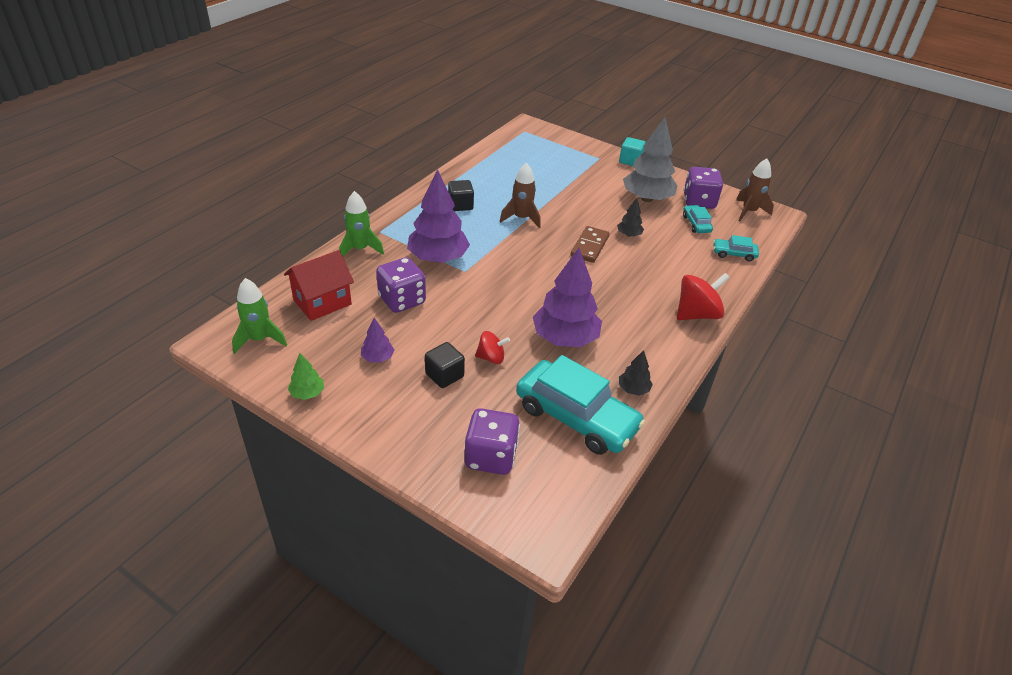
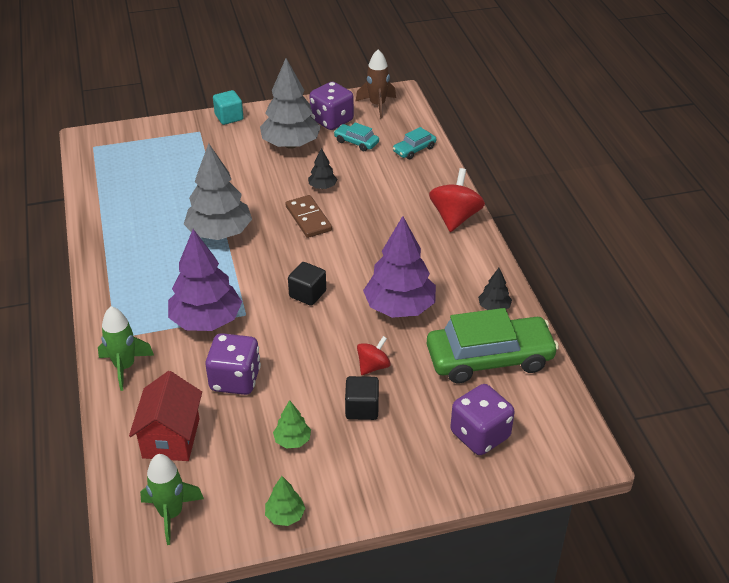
camera: 45 degrees left, 0 degrees up
(377, 358) = (292, 440): purple tree -> green tree
(460, 205) = (148, 259): black cube -> black cube (307, 294)
(521, 218) = (219, 233): brown rocket -> grey tree
(576, 417) = (489, 359): turquoise car -> green car

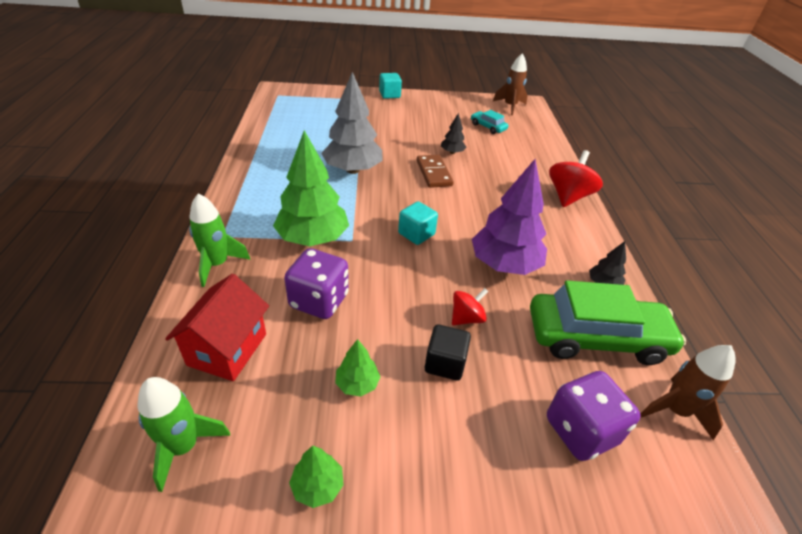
camera: 10 degrees right, 0 degrees up
(206, 321) = (313, 238): purple tree -> green tree
(291, 144) = (433, 119): grey tree -> none
(307, 294) = (416, 234): black cube -> turquoise cube
(332, 121) = (471, 110): purple dice -> none
(414, 149) = (536, 140): turquoise car -> none
(555, 404) = (675, 410): none -> brown rocket

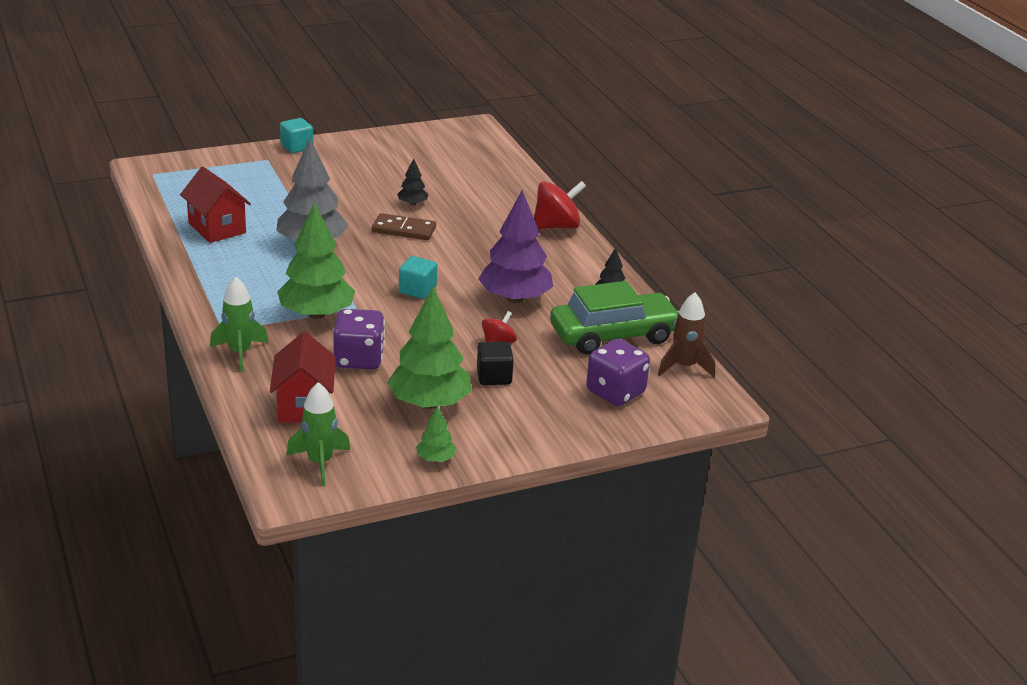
camera: 20 degrees left, 10 degrees down
(290, 142) = (217, 228): none -> red house
(357, 384) = (429, 403): green tree -> green tree, size x2.17
(433, 173) = (403, 230): brown domino -> brown domino turned 45 degrees counterclockwise
(488, 127) = (440, 166): turquoise car -> none
(510, 106) = (455, 135): brown rocket -> none
(568, 196) = (556, 226): red spinning top -> red spinning top turned 60 degrees clockwise

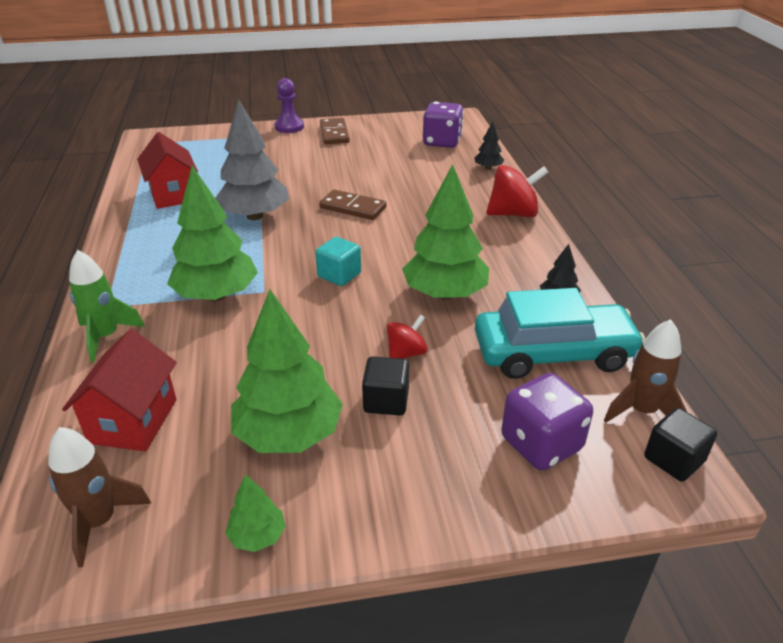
camera: 15 degrees right, 5 degrees up
(297, 147) = (289, 127): turquoise cube -> purple pawn
(320, 462) = (99, 521): green rocket -> brown rocket
(350, 152) = (334, 133): none -> brown domino
(359, 359) = (233, 358): purple dice -> purple dice (442, 142)
(412, 204) = (372, 182): black tree -> black tree (488, 168)
(515, 298) = (444, 294): purple tree -> green tree
(613, 335) = (553, 353): green car -> turquoise car
(708, 393) = (674, 459): none -> black cube

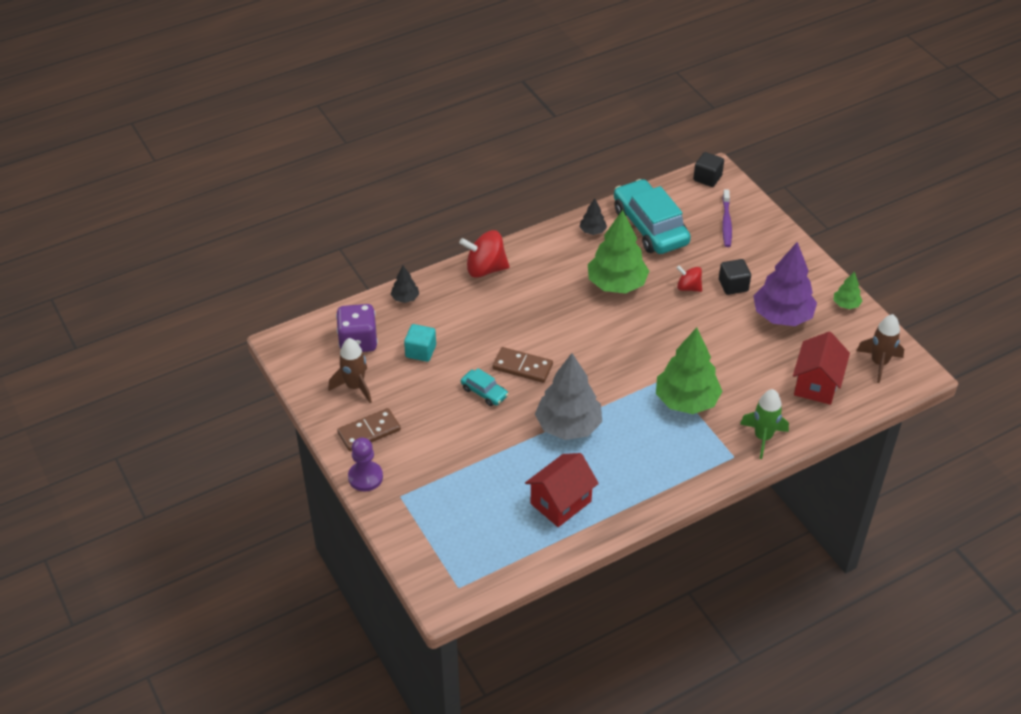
camera: 110 degrees left, 10 degrees up
(133, 421) = (816, 384): red house -> red house turned 60 degrees counterclockwise
(289, 434) = (782, 316): green tree -> purple tree
(336, 184) = (484, 392): none -> turquoise car
(339, 275) = (624, 343): turquoise cube -> turquoise cube (420, 351)
(353, 208) = (522, 367): brown domino -> brown domino turned 75 degrees counterclockwise
(513, 214) = (485, 269): red spinning top -> red spinning top turned 60 degrees counterclockwise
(541, 444) = (726, 222): purple dice -> purple toothbrush
(641, 411) = (679, 190): brown rocket -> brown rocket (355, 386)

